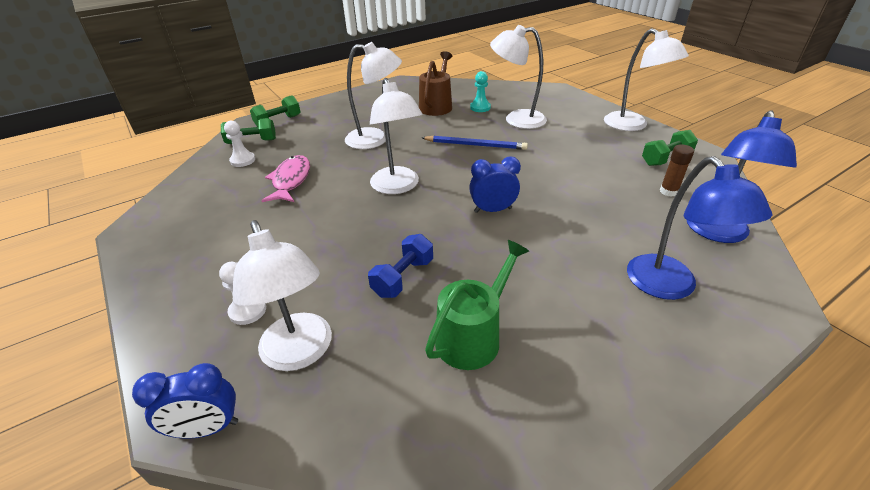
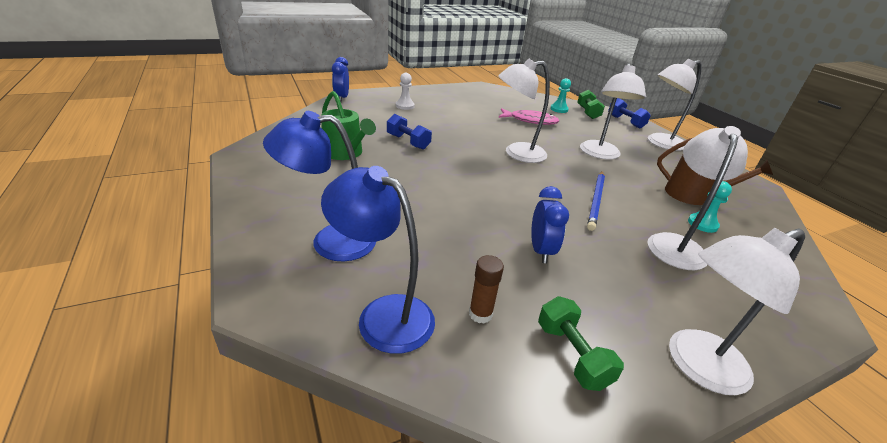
camera: 95 degrees right, 5 degrees down
(243, 160) = (559, 109): white pawn -> turquoise pawn
(278, 121) = (625, 122): green dumbbell -> blue dumbbell
(300, 353) = (368, 114): white lamp -> white lamp (659, 143)
(493, 210) = (473, 186): blue clock -> blue clock (541, 251)

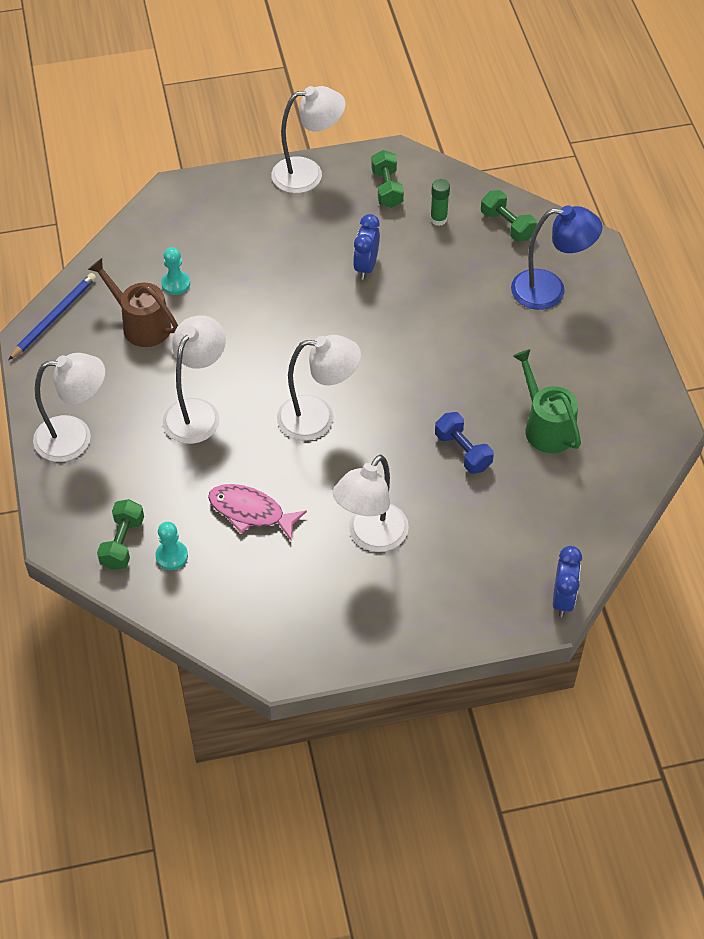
camera: 165 degrees left, 20 degrees up
(383, 314) = (507, 225): blue lamp -> green dumbbell
(405, 106) = (454, 568): white pawn -> none
(480, 314) = (438, 219): brown glue stick -> green glue stick
(596, 201) = (269, 323): blue pencil -> blue pencil (54, 317)
(625, 122) = (75, 507): blue dumbbell -> none
(675, 244) = (230, 263): white lamp -> white lamp (371, 537)

